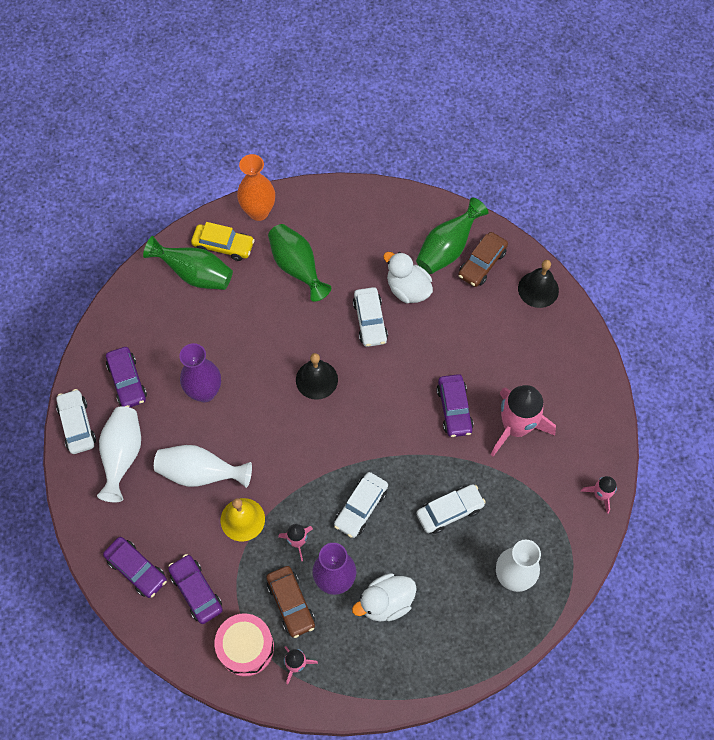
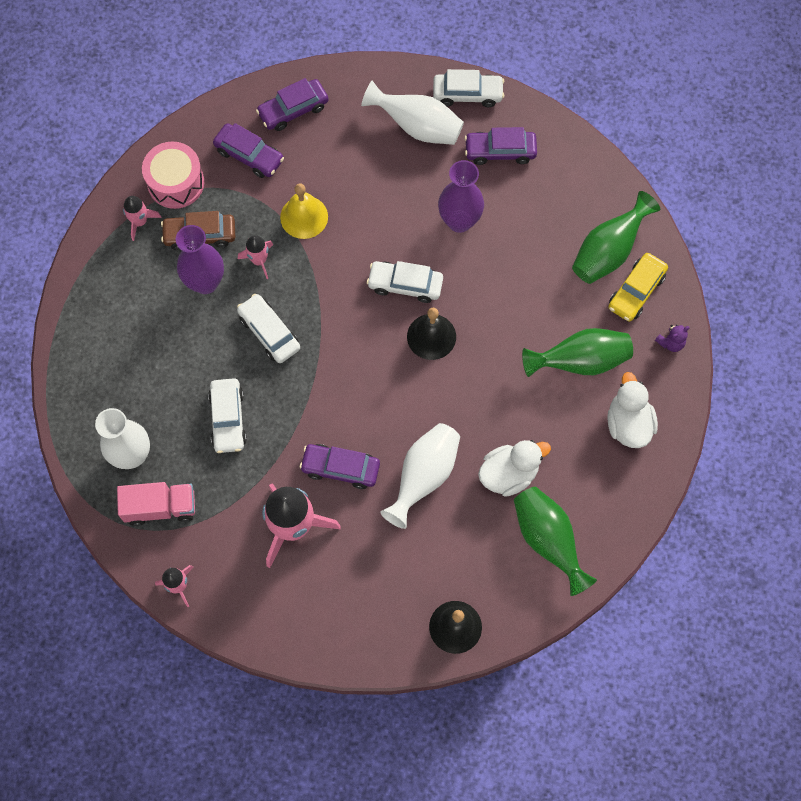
camera: 110 degrees right, 5 degrees up
(196, 591) = (249, 155): purple car -> purple car turned 45 degrees clockwise
(200, 473) = (369, 192): white vase -> white vase (424, 476)
(258, 212) = (670, 343): orange vase -> purple teddy bear
(370, 321) = (483, 417): white car -> white car (405, 285)
(386, 602) = (162, 322): white duck -> white duck (628, 423)
(482, 263) = (513, 573): brown car -> none
(545, 535) = (160, 507): none -> pink truck

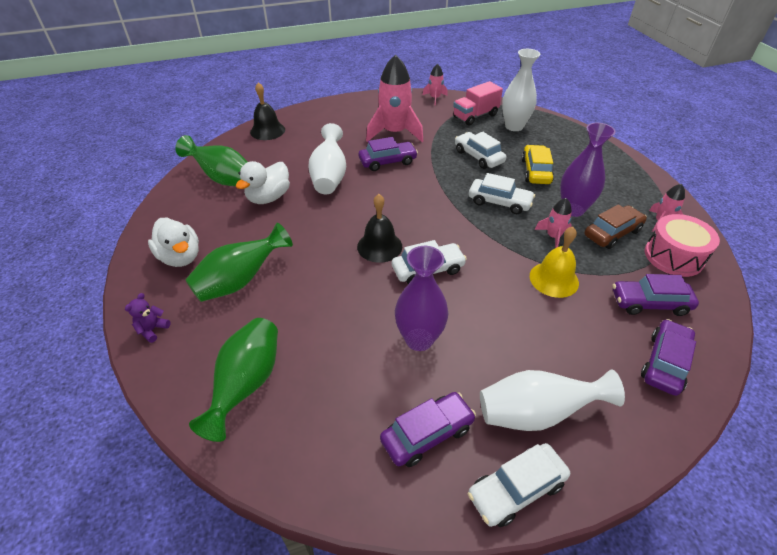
camera: 150 degrees right, 25 degrees down
(636, 291) = (203, 359): yellow car -> yellow car (536, 171)

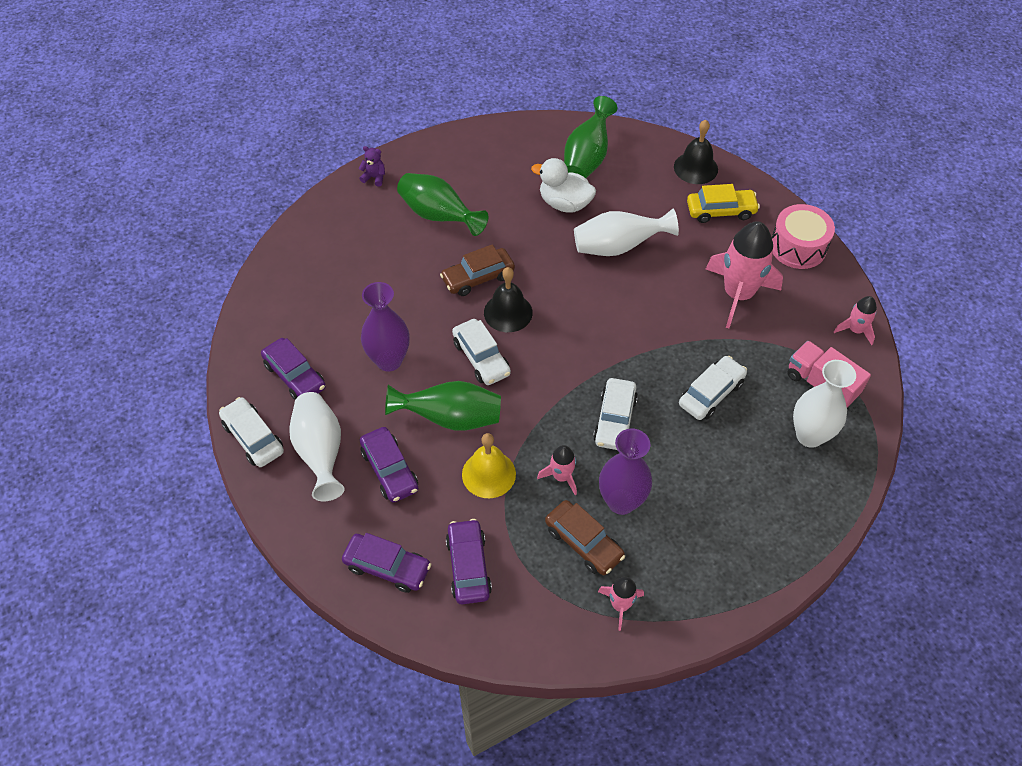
camera: 80 degrees right, 10 degrees up
(181, 257) = (460, 165): white duck -> none
(247, 384) = (329, 252): green vase -> green vase (450, 418)
(332, 261) = (478, 277): none -> brown car
(387, 162) = (666, 297): purple car -> purple car (389, 470)
(536, 171) = (697, 461): yellow car -> yellow car (720, 211)
(673, 256) = (553, 607): pink drum -> pink drum (798, 247)

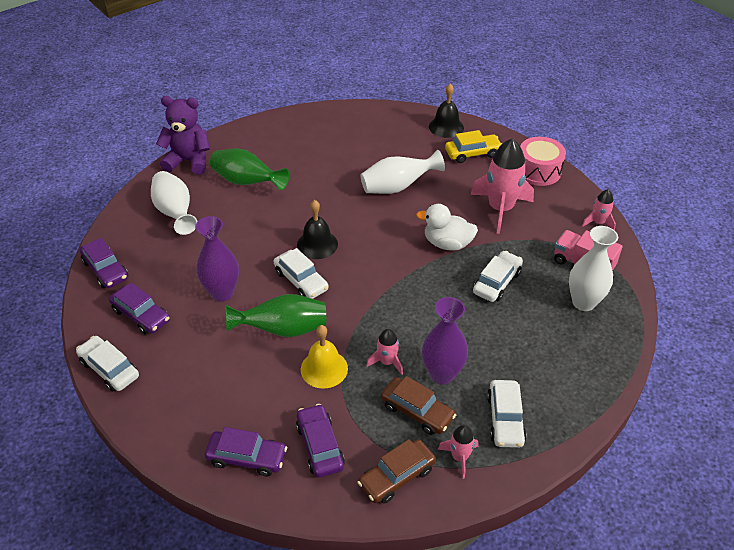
camera: 10 degrees left, 10 degrees down
(320, 452) = (172, 372): white vase -> white vase (175, 213)
(374, 177) = (189, 161): purple teddy bear -> purple teddy bear, size x2.31
(389, 470) = (236, 378): purple car -> purple car (105, 270)
(478, 277) = (287, 222): brown car -> brown car (396, 476)
(564, 203) = (348, 162): white duck -> white duck (447, 244)
(587, 158) = (359, 129): green vase -> none
(615, 420) = (422, 312): white car -> white car (505, 419)

